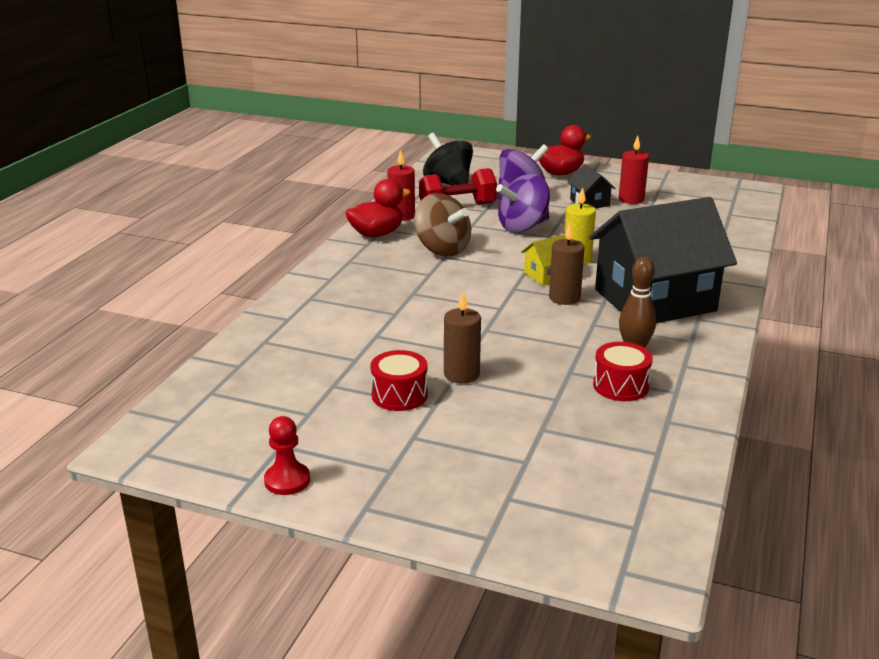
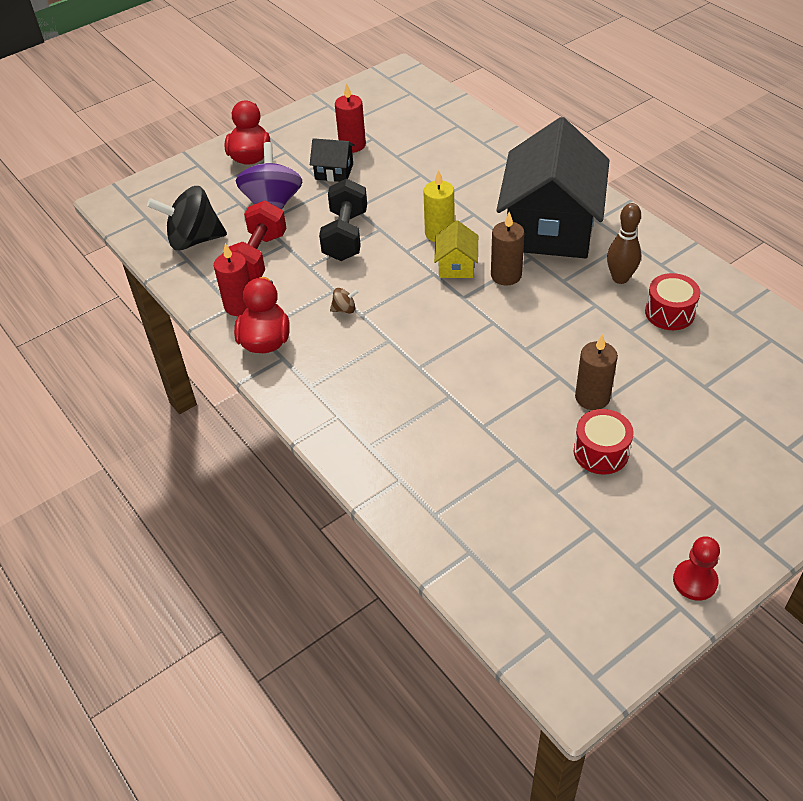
camera: 55 degrees left, 20 degrees up
(442, 249) = (344, 309): brown spinning top -> brown spinning top, size x0.41
(523, 227) = (345, 236): purple spinning top -> black dumbbell

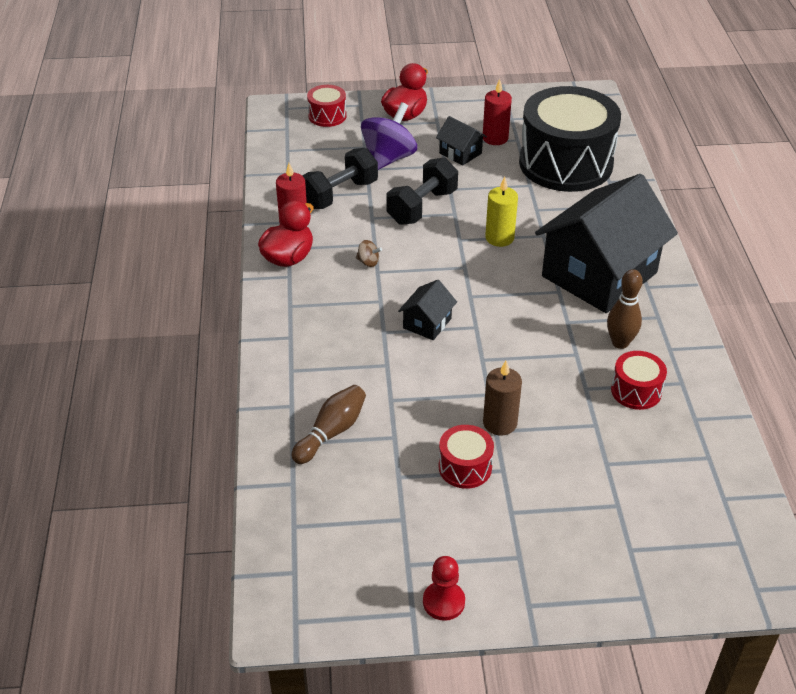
camera: 30 degrees right, 5 degrees down
(175, 188) = (327, 116): none -> red drum
(194, 240) = (305, 160): black spinning top -> none
(257, 258) = (339, 194): red dumbbell -> black dumbbell
(433, 142) = (565, 163): none -> black drum
(449, 340) = (427, 323): none -> black house
(456, 265) = (489, 269): yellow house -> none
(460, 484) = (331, 432): none -> brown bowling pin
(506, 275) = (522, 295): brown candle -> none

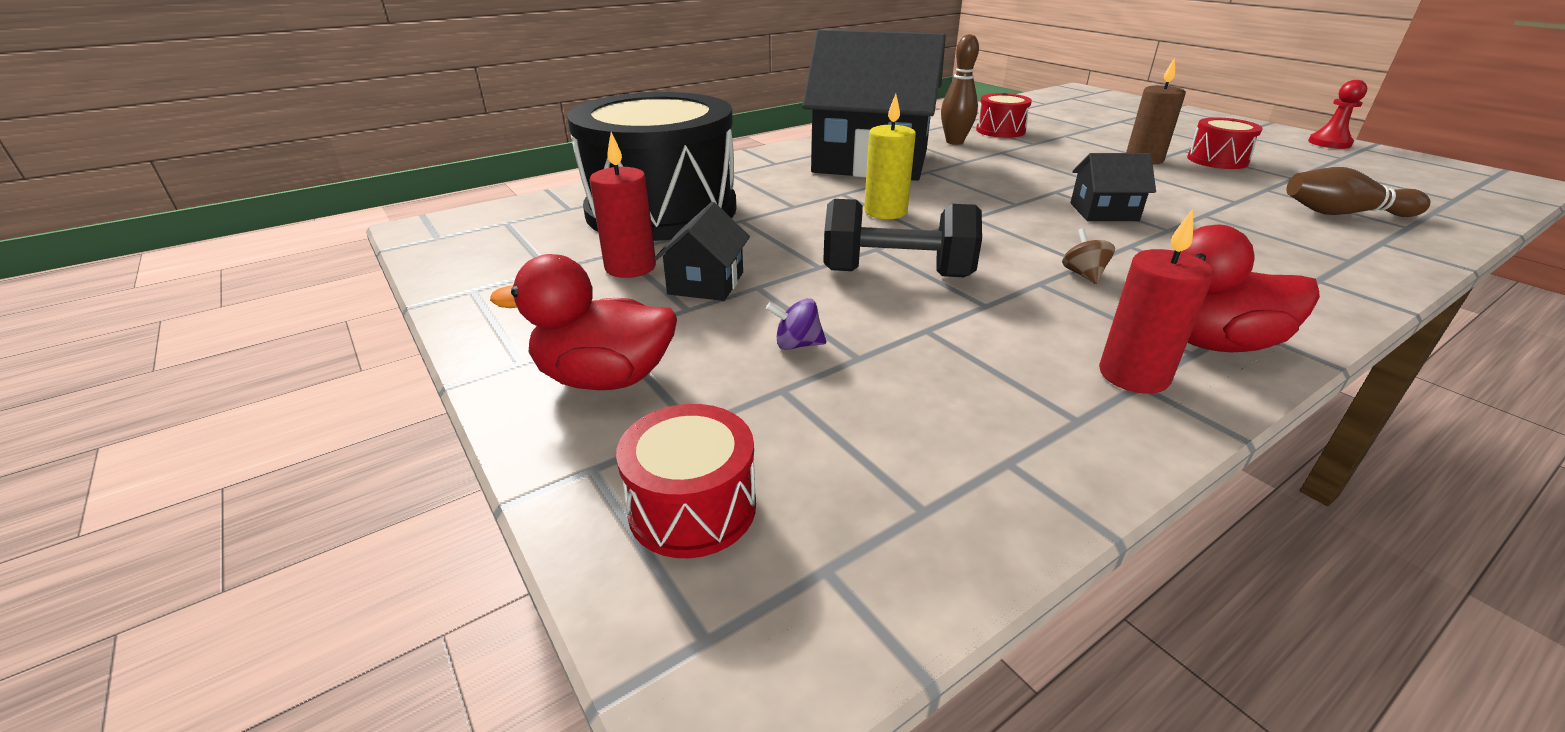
camera: 120 degrees left, 10 degrees down
(339, 194) = (977, 358): black dumbbell -> none
(388, 159) = (797, 345): purple spinning top -> purple spinning top, size x0.41

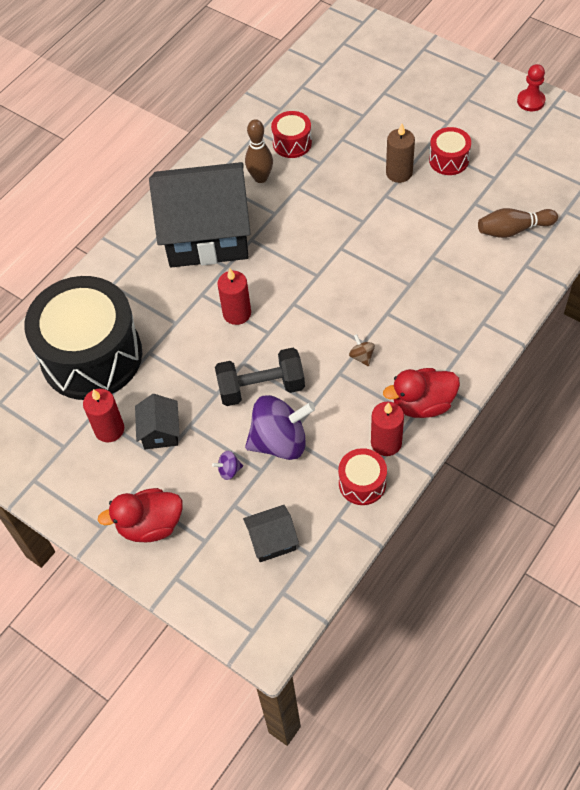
camera: 15 degrees left, 25 degrees up
(692, 507) = (224, 583): red drum -> red drum (362, 483)
(885, 212) = (237, 313): yellow candle -> red candle
(909, 331) = (280, 441): none -> purple spinning top
(1103, 212) = (372, 271): black house -> black house (272, 540)

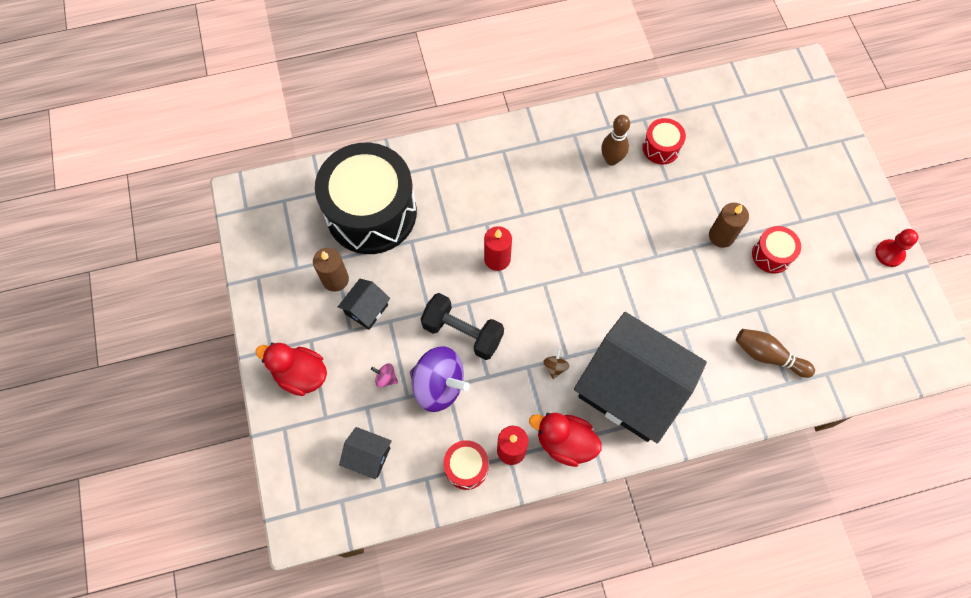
camera: 35 degrees right, 10 degrees up
(109, 429) = (335, 279): red candle -> brown candle
(207, 234) = (531, 177): black house -> black house (631, 389)
(229, 470) = (386, 378): purple spinning top -> pink spinning top

